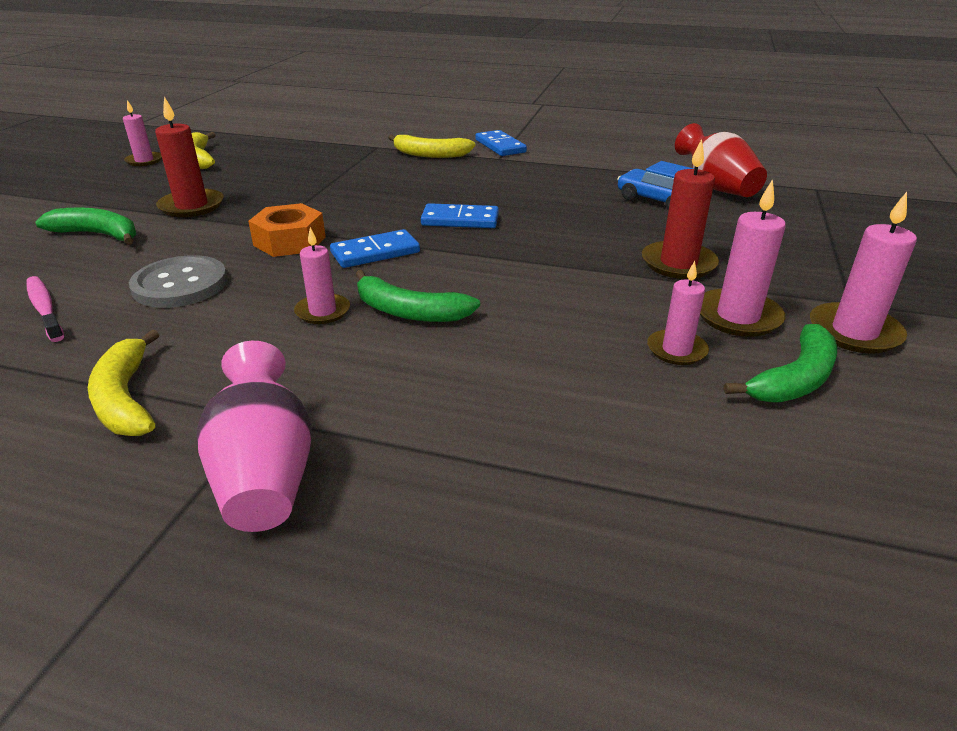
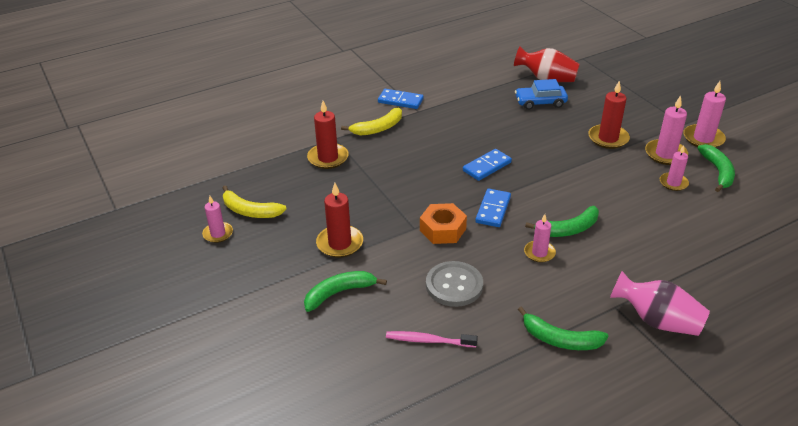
camera: 45 degrees left, 5 degrees up
(125, 399) = (560, 339): yellow banana -> green banana
(337, 155) = (328, 158): none -> red candle

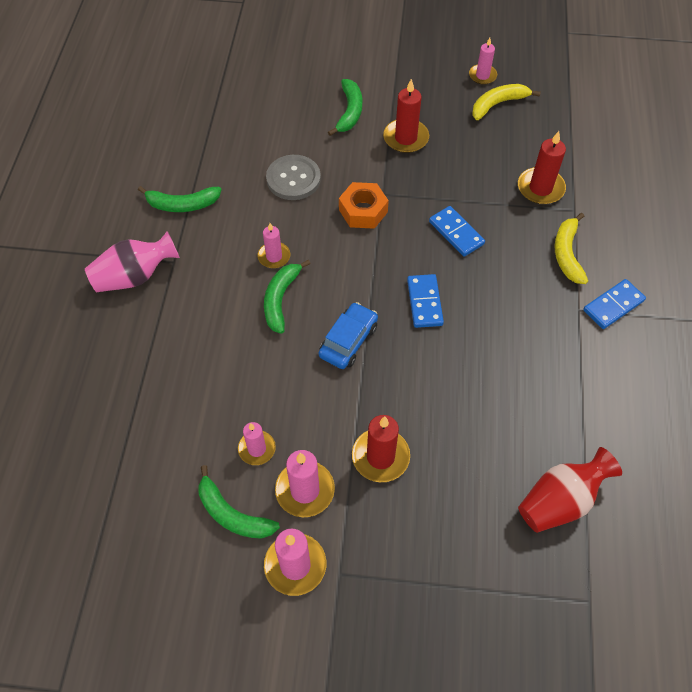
camera: 125 degrees right, 20 degrees up
(428, 340) = (257, 134): pink toothbrush -> none
(493, 210) = (356, 262): blue domino -> blue domino (456, 233)
(540, 102) = (508, 447): blue car -> blue car (348, 341)
(560, 339) = (182, 205): green banana -> green banana turned 150 degrees counterclockwise

